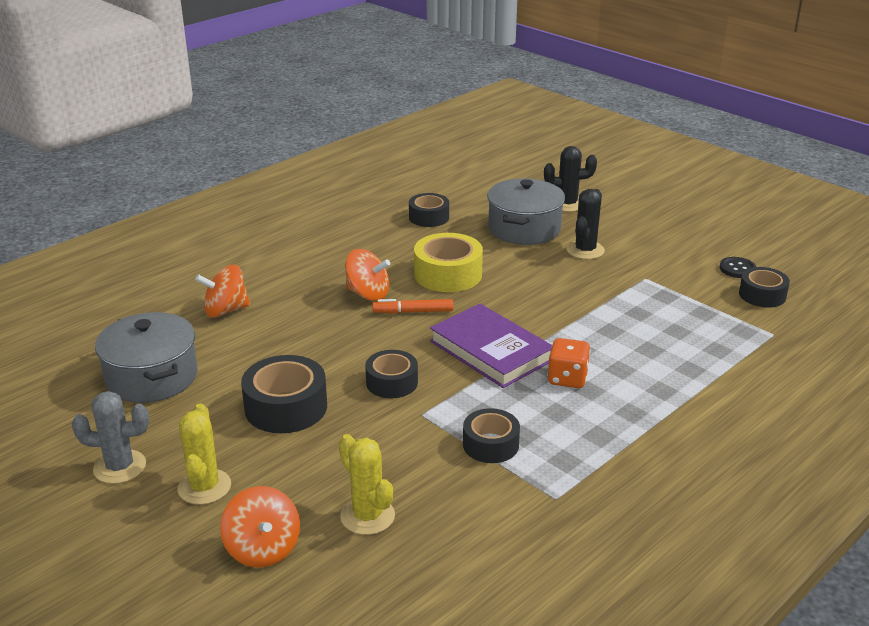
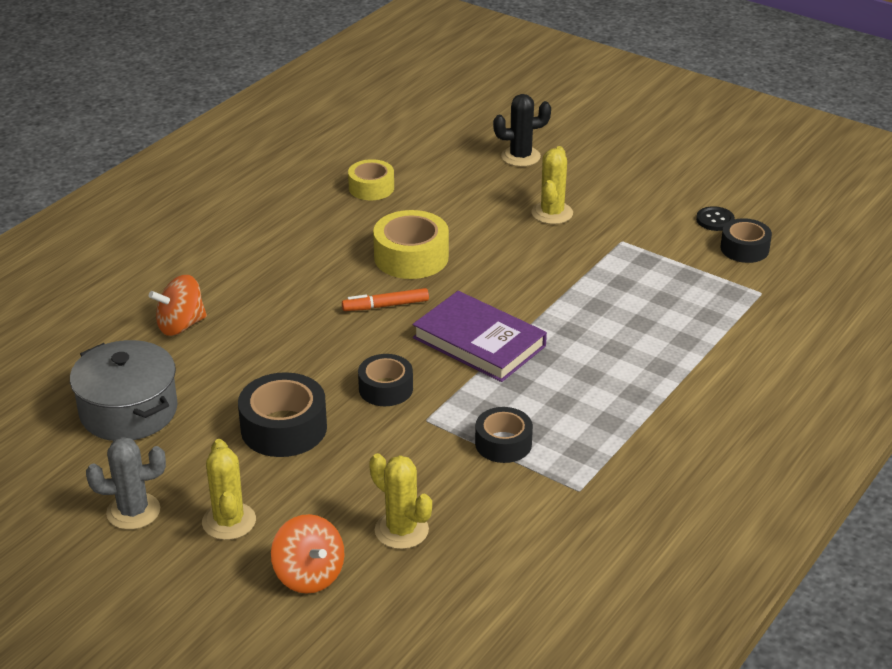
camera: 10 degrees left, 5 degrees up
(368, 294) = (331, 290): orange spinning top -> none
(429, 217) = (371, 188): black tape -> yellow tape
(524, 229) = (480, 192): grey pot -> none
(567, 378) = (564, 364): orange dice -> none
(585, 250) = (552, 213): black cactus -> yellow cactus

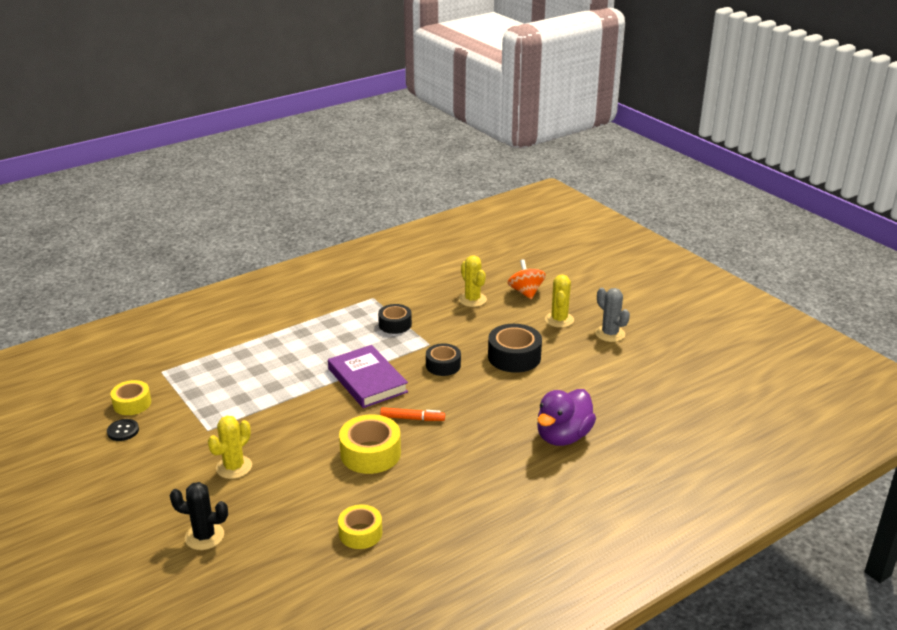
camera: 160 degrees left, 5 degrees down
(129, 411) = (607, 386): grey pot -> none
(133, 511) = (610, 334): grey cactus -> grey cactus turned 45 degrees clockwise
(181, 325) = (563, 436): orange spinning top -> purple duck
(744, 249) = (132, 403): black tape -> yellow tape

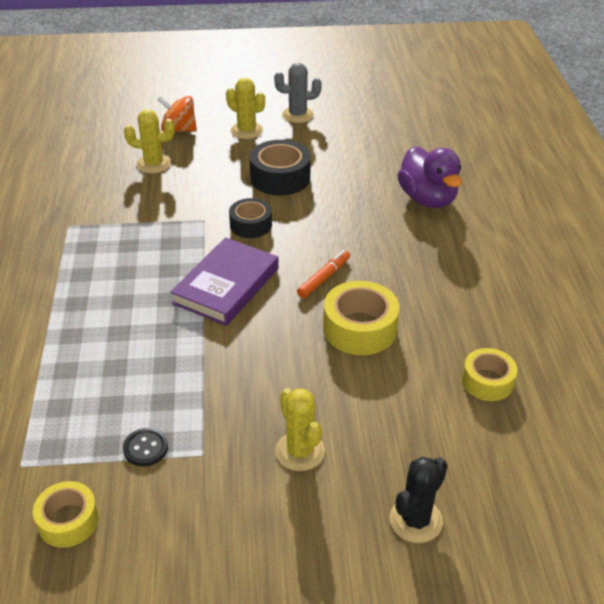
camera: 60 degrees left, 10 degrees up
(123, 431) = (126, 549): black button -> black button (145, 448)
(367, 380) = (226, 285): purple book -> purple book turned 60 degrees counterclockwise
(395, 324) = (140, 229): black tape -> none

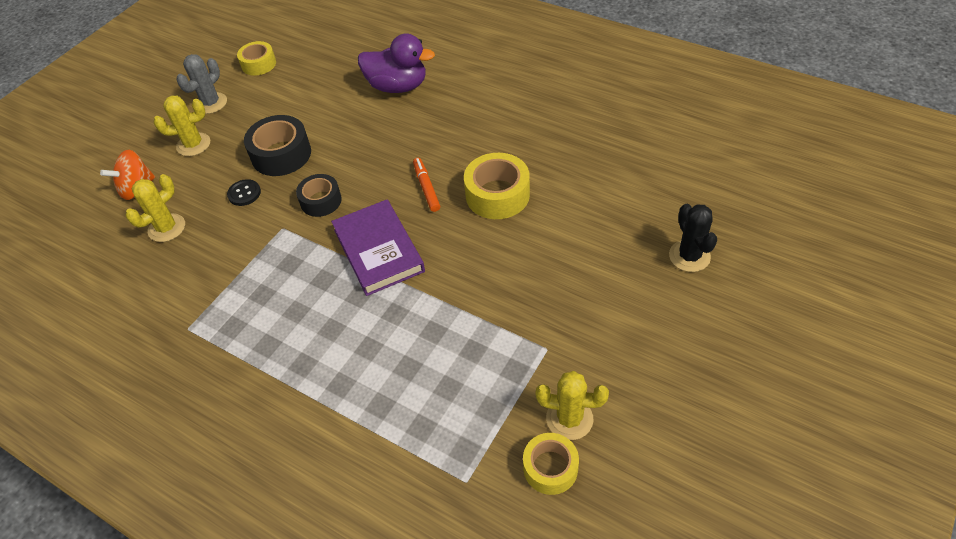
camera: 50 degrees left, 10 degrees up
(145, 448) = (513, 383): black button -> black button (244, 193)
(300, 451) = (587, 288): yellow cactus -> yellow cactus (569, 419)
(487, 381) = (602, 157): yellow tape -> yellow tape (258, 64)

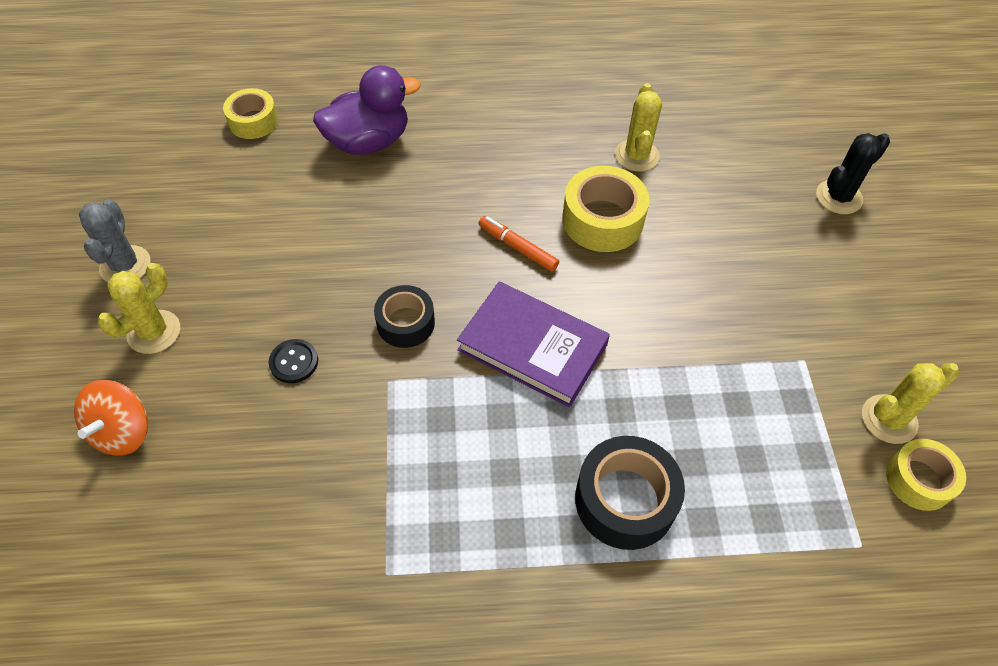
camera: 40 degrees left, 5 degrees up
(167, 228) = (225, 461): yellow cactus -> yellow cactus (636, 155)
(258, 64) = (147, 185): yellow tape -> yellow tape (253, 121)
(281, 154) = (296, 289): black tape -> black tape (625, 500)
(689, 256) = (838, 197): black cactus -> black cactus turned 75 degrees counterclockwise

